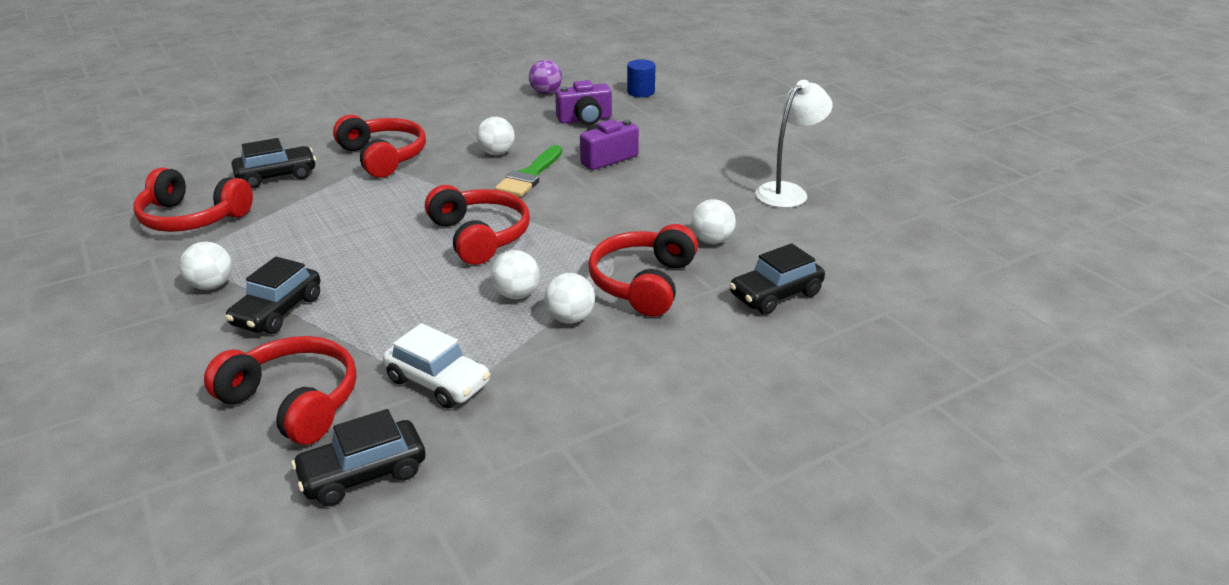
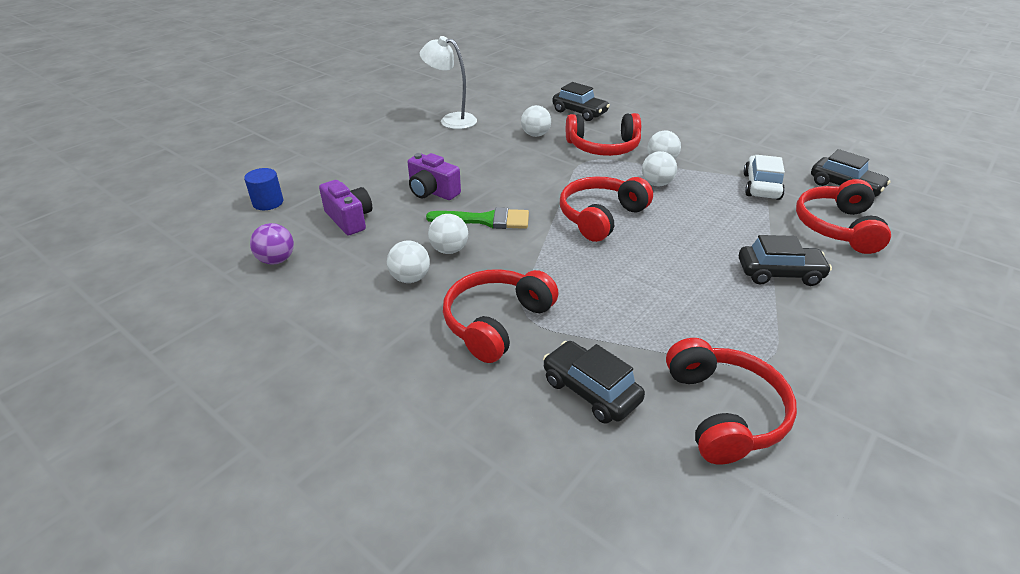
camera: 110 degrees left, 5 degrees up
(212, 285) = (794, 327): white ball -> white ball (410, 278)

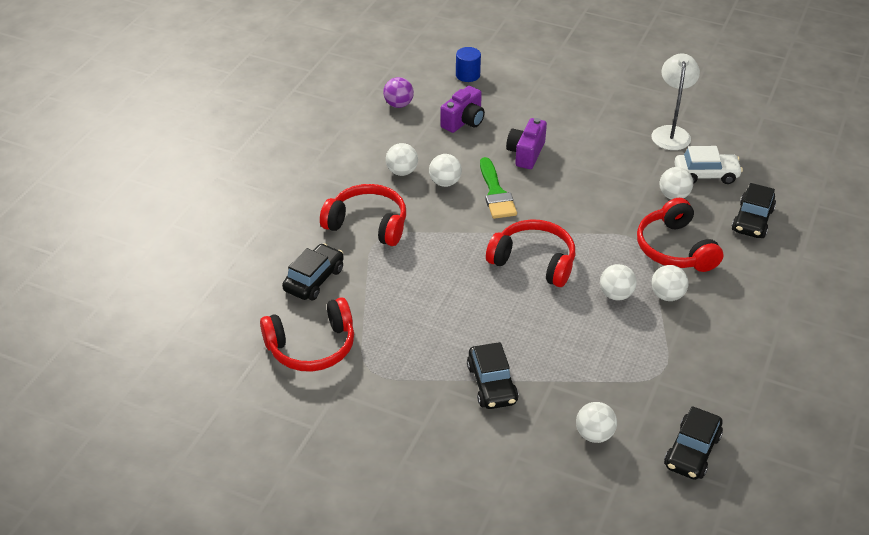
camera: 75 degrees right, 5 degrees up
(761, 186) = (653, 377): white car -> white car (706, 175)
(837, 227) = (594, 434): red headphones -> white ball

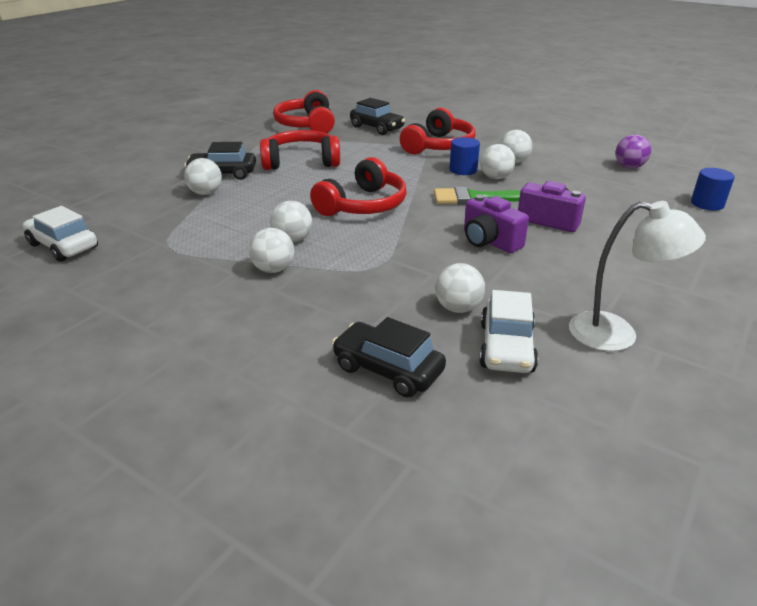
camera: 100 degrees right, 10 degrees down
(431, 203) = (463, 170): none -> blue cylinder
(464, 121) = (607, 194): purple camera -> purple camera (489, 241)
(594, 434) = (131, 206): white ball -> white ball (206, 193)
(674, 248) = (350, 289): red headphones -> red headphones (301, 161)
(692, 451) = (63, 246): black car -> white car

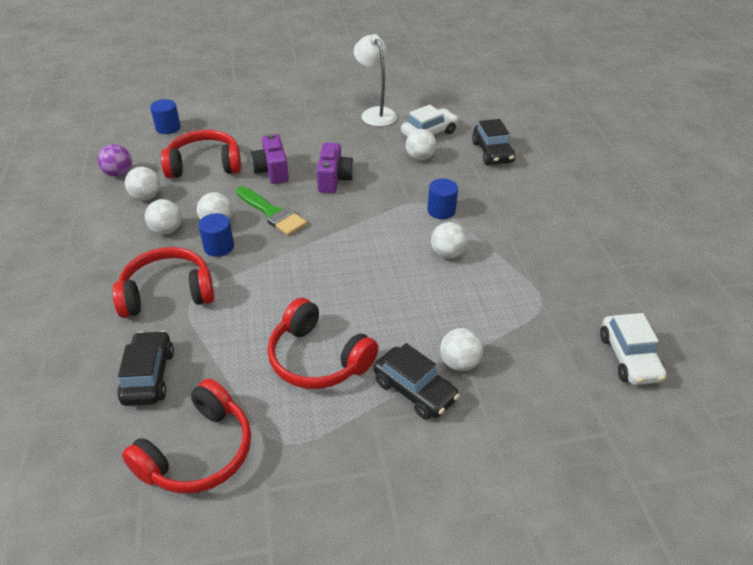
camera: 135 degrees left, 10 degrees up
(273, 269) = (486, 235): white ball -> white ball (146, 196)
(347, 268) = (441, 210): none -> blue cylinder
(363, 205) = (355, 257): red headphones -> red headphones (204, 165)

